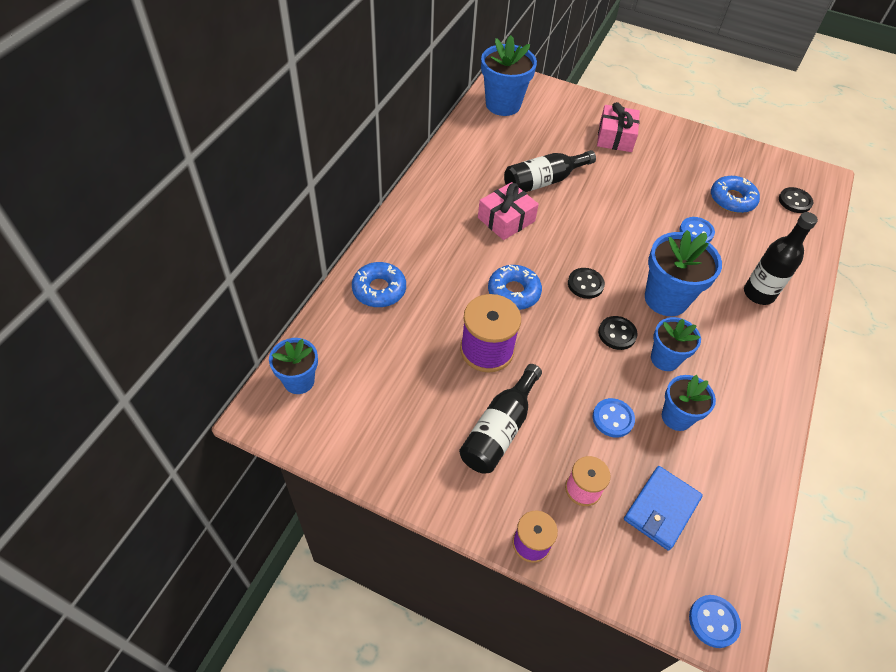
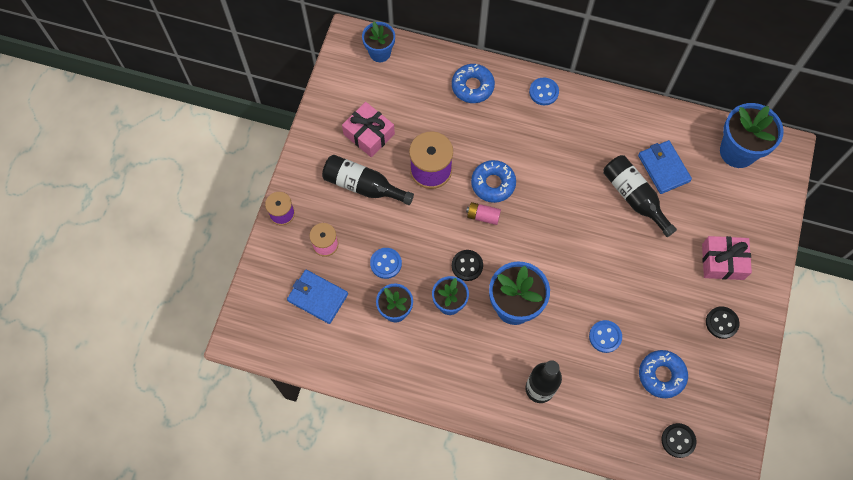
camera: 85 degrees right, 15 degrees up
(506, 219) = (575, 170): pink gift -> pink gift (369, 134)
(513, 155) = (663, 168): none -> blue wallet
(554, 308) = (483, 216): none -> pink battery
(585, 284) = (515, 239): black button -> black button (721, 323)
(713, 621) = (243, 328): blue button -> blue button (543, 92)

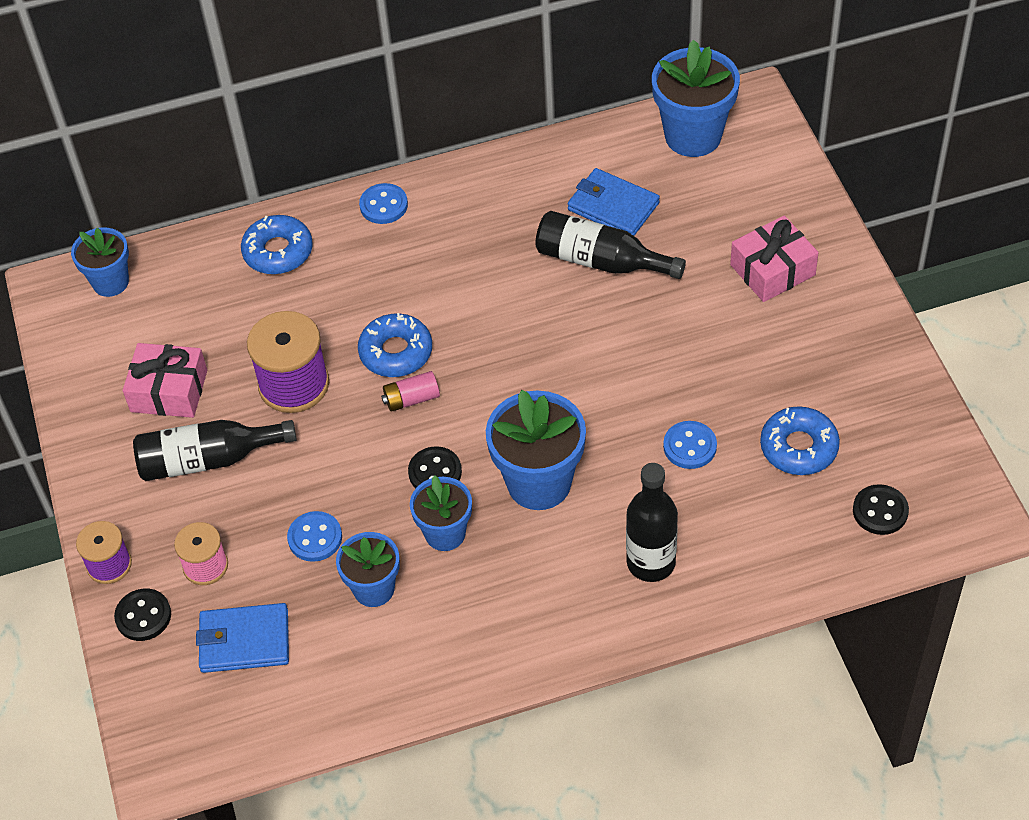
camera: 30 degrees left, 15 degrees down
(721, 323) = (826, 340): black button -> black button (143, 616)

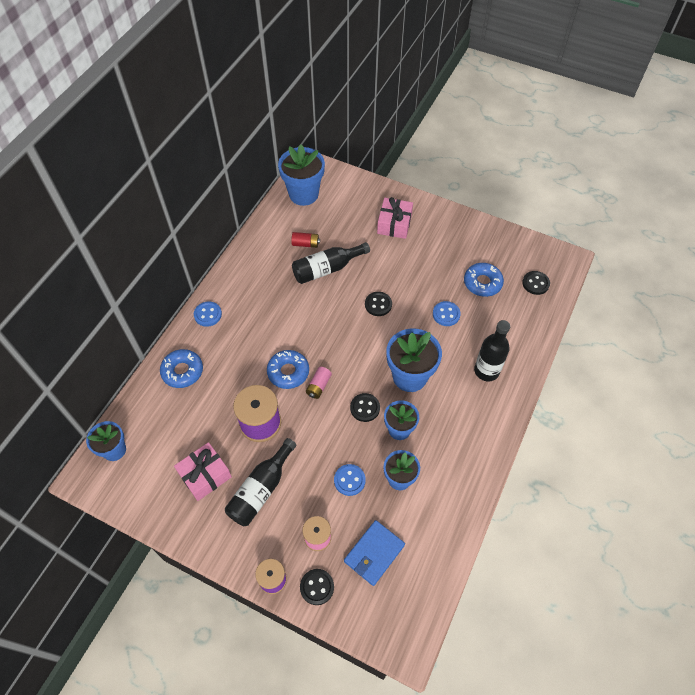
camera: 50 degrees left, 5 degrees up
(612, 360) = (378, 304): none -> black button
(613, 206) = (305, 244): blue wallet -> red battery

